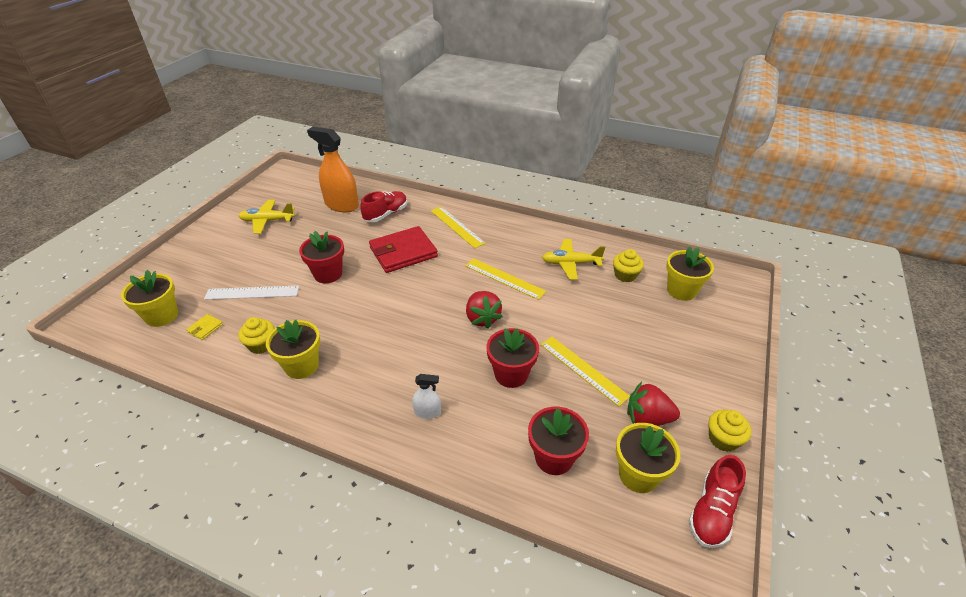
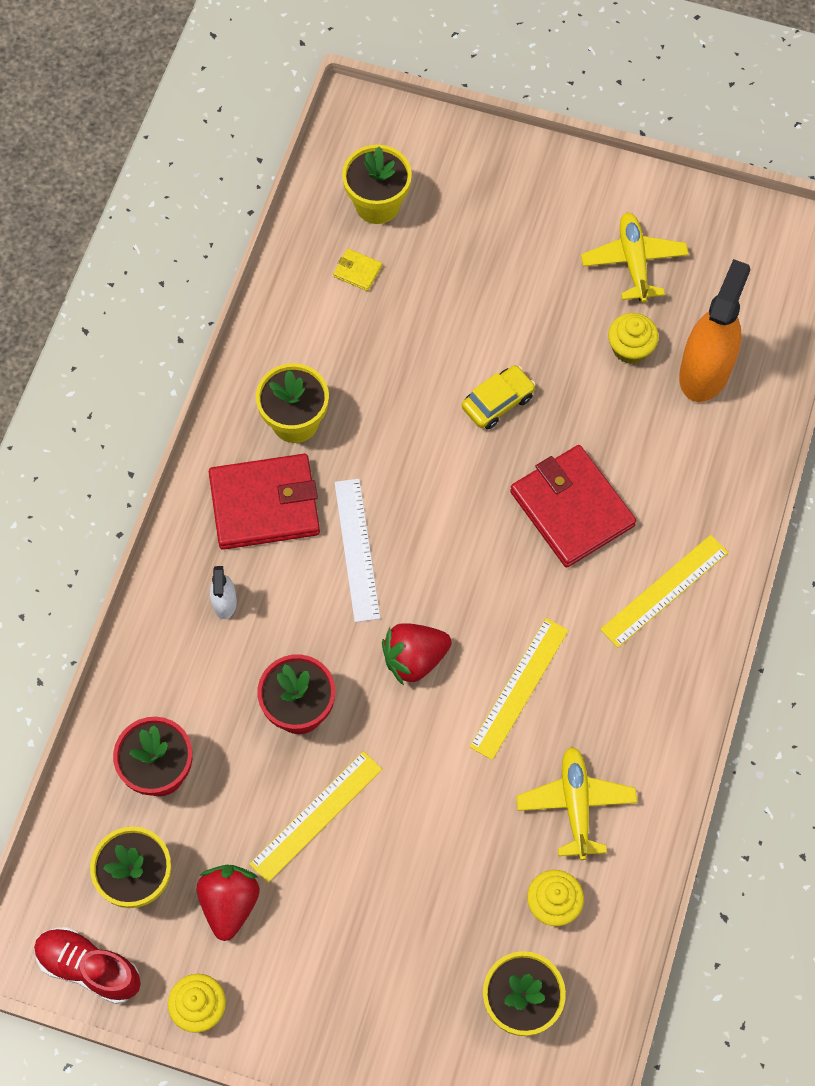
camera: 85 degrees right, 25 degrees up
(252, 293) = (440, 305): white ruler -> white ruler (357, 549)
(261, 345) = (331, 356): yellow cupcake -> yellow cupcake (630, 348)
(328, 274) = (498, 402): red flower pot -> yellow car
(358, 385) = (264, 504): none -> red wallet
(386, 214) = (686, 456): red shoe -> none

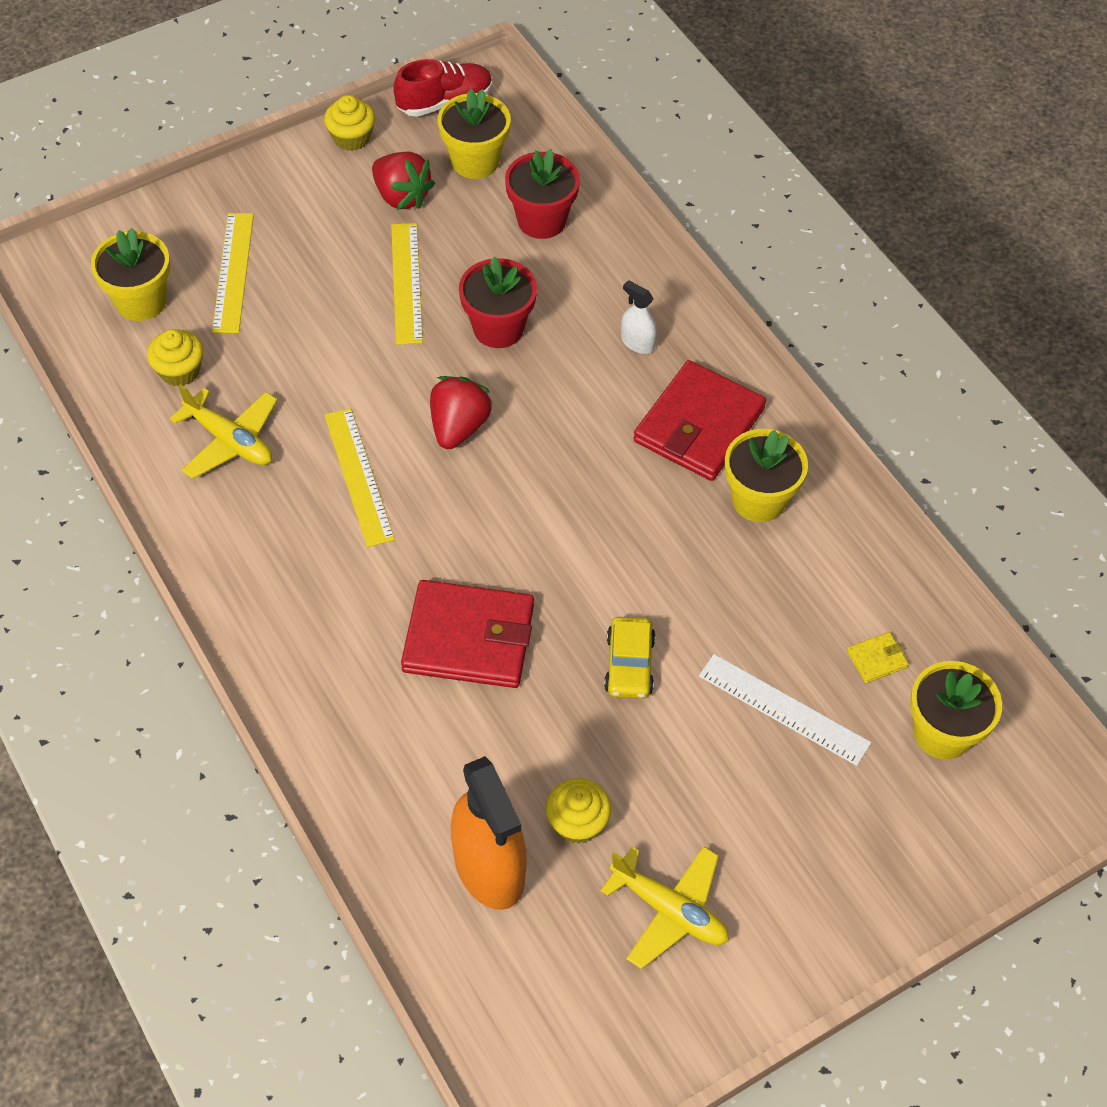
camera: 130 degrees right, 10 degrees down
(357, 549) = (593, 457): white ruler -> white ruler (784, 709)
(664, 590) = (322, 645): yellow ruler -> yellow ruler (233, 272)

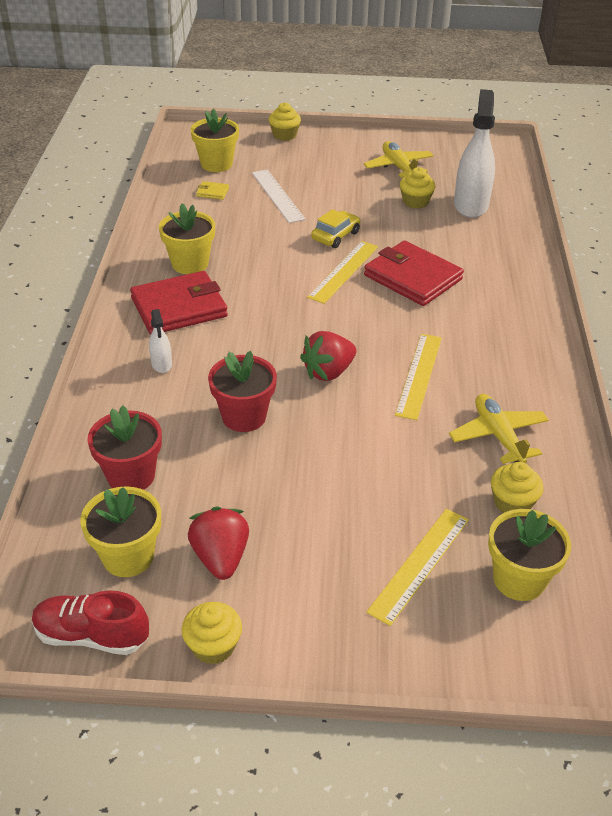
camera: 145 degrees left, 15 degrees down
(406, 283) = (281, 481): yellow ruler -> yellow ruler (343, 271)
(489, 867) = (471, 205): orange spray bottle -> white spray bottle
(925, 891) = (284, 135): none -> yellow cupcake

